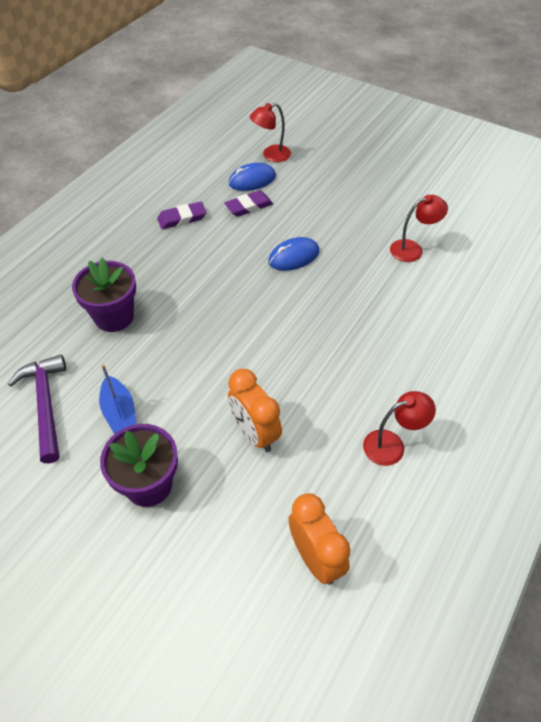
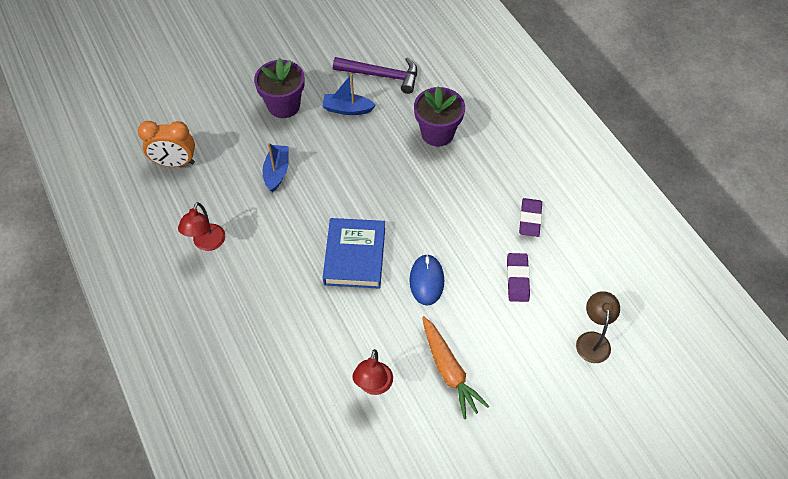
camera: 120 degrees right, 5 degrees up
(252, 180) = (558, 301): blue mouse -> none
(254, 433) = (277, 172): orange clock -> blue boat
(271, 155) = (593, 340): red lamp -> brown lamp
(308, 314) = (354, 256): none -> blue book
(361, 214) = (449, 371): none -> orange carrot

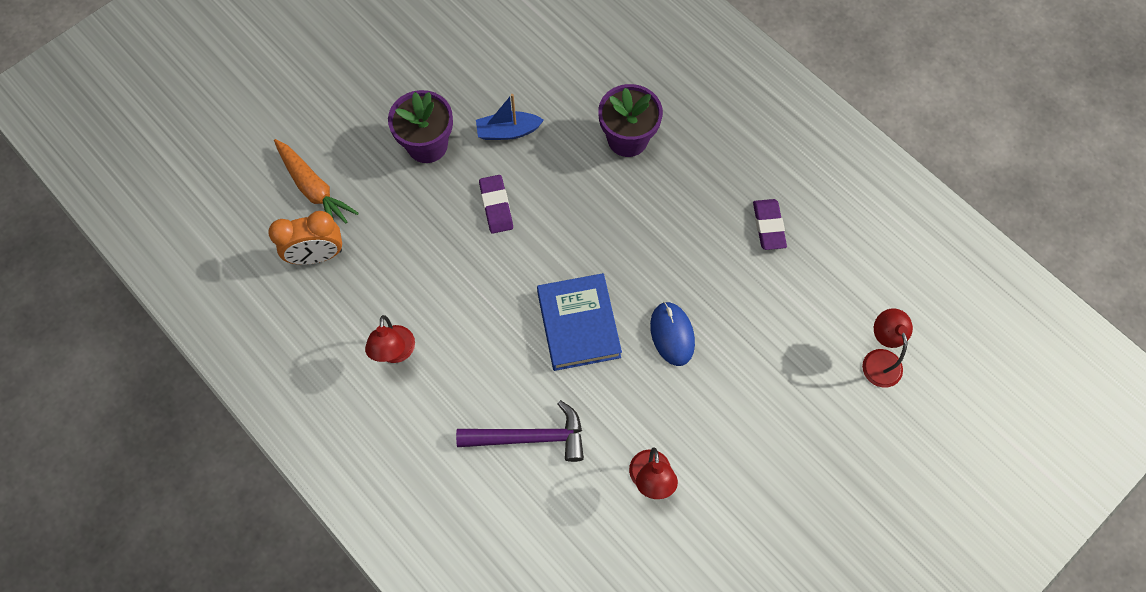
camera: 15 degrees left, 10 degrees up
(277, 172) = (448, 237): blue boat -> none
(381, 75) = (535, 75): purple hammer -> purple hammer (529, 437)
(449, 371) = (730, 439): orange carrot -> orange carrot (314, 189)
(517, 279) = (775, 306): purple eraser -> purple eraser (496, 206)
(593, 340) = (879, 359): brown lamp -> red lamp

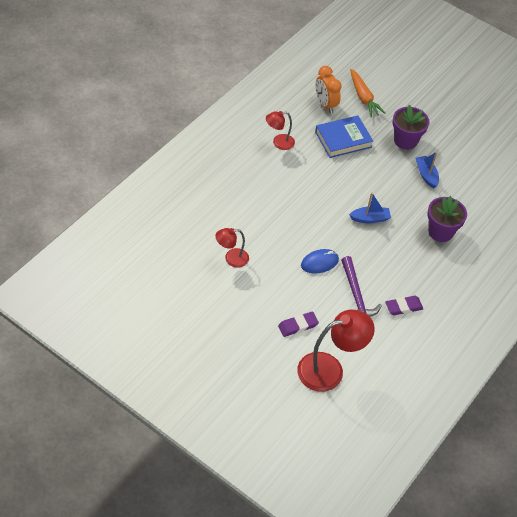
camera: 75 degrees right, 15 degrees down
(314, 189) = (363, 97): orange carrot -> orange carrot turned 60 degrees counterclockwise
(496, 206) = (377, 175): purple eraser -> purple eraser (298, 325)
(529, 437) = (244, 203): purple hammer -> purple hammer (356, 295)
(578, 324) = (314, 219): blue book -> blue book (343, 139)
(589, 237) = (370, 218): none -> blue boat
(879, 359) = (329, 369): red lamp -> red lamp, size x1.79

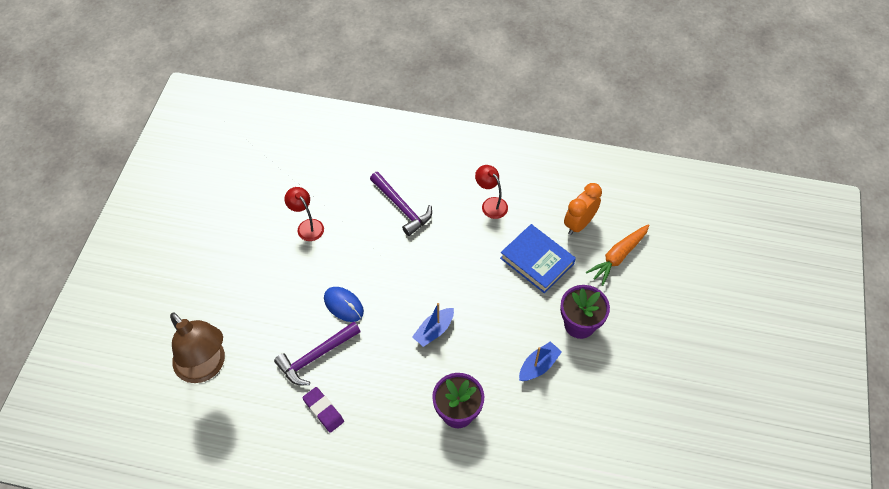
camera: 70 degrees right, 5 degrees up
(250, 194) = (401, 207): none -> purple hammer
(298, 325) = (249, 317): purple eraser -> none
(329, 369) = (206, 367): red lamp -> brown lamp
(370, 218) = (434, 331): blue boat -> blue boat turned 75 degrees clockwise

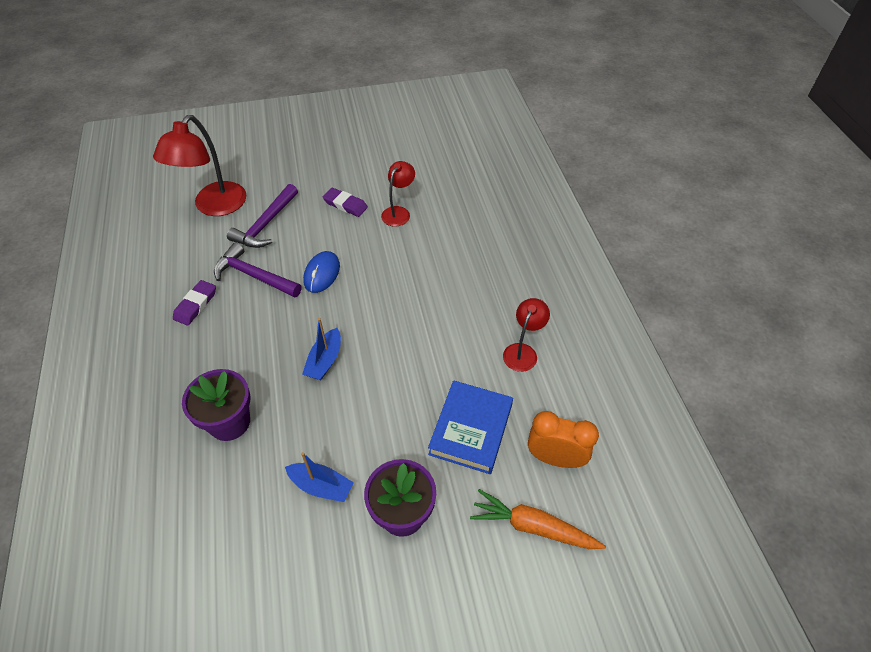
camera: 65 degrees right, 5 degrees down
(206, 367) = (214, 207): brown lamp -> red lamp
(272, 261) = (345, 204): none -> purple eraser
(401, 207) = (466, 274): purple hammer -> purple hammer (266, 224)
(434, 331) = (325, 361): blue boat -> blue boat turned 90 degrees counterclockwise

